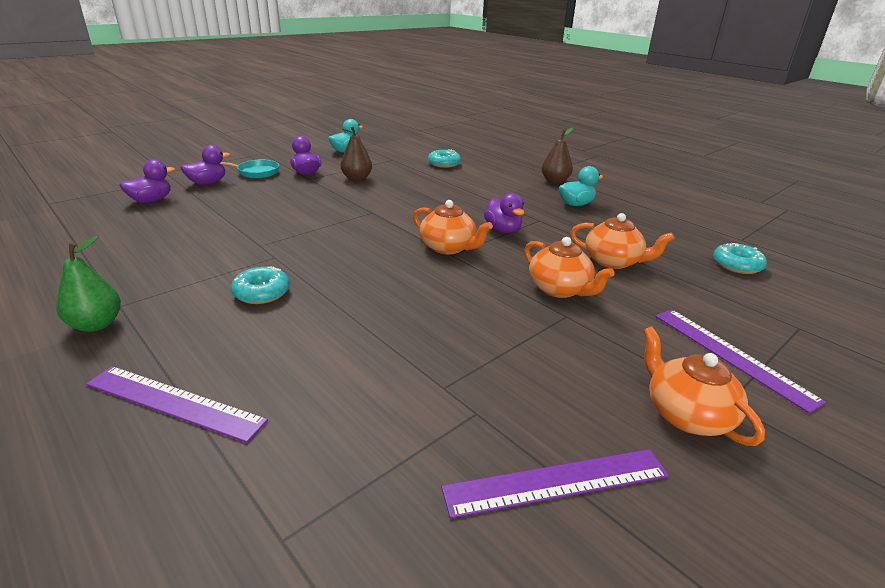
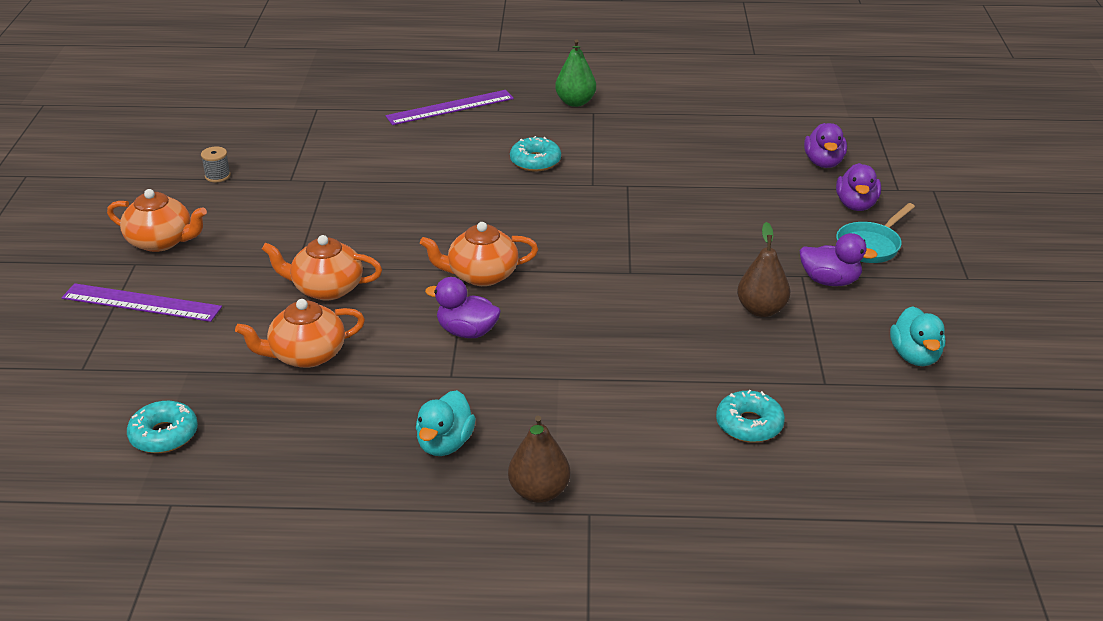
camera: 135 degrees right, 5 degrees up
(557, 482) = (217, 176): purple ruler -> grey spool

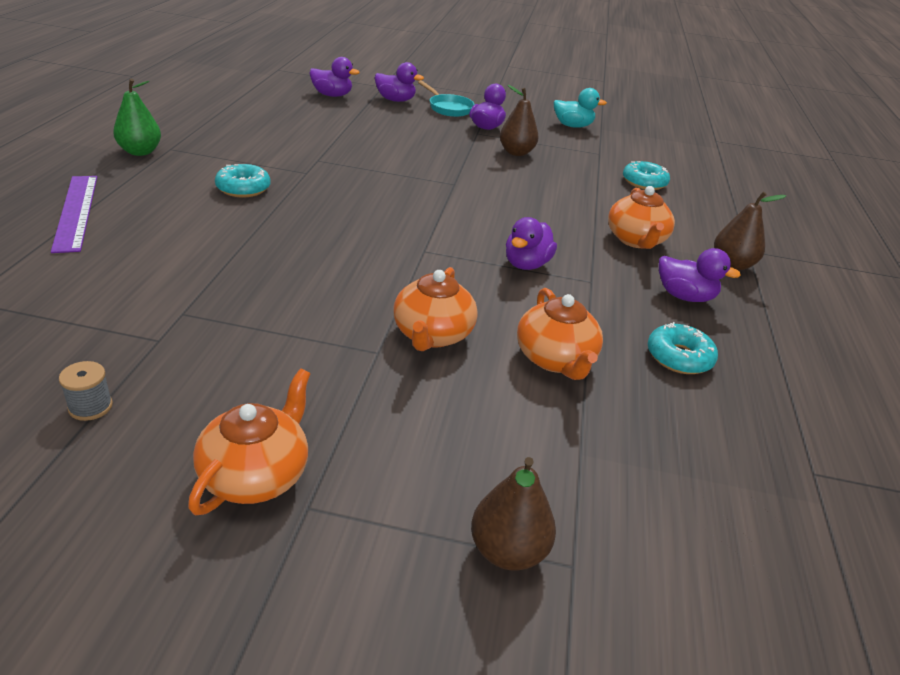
camera: 85 degrees left, 0 degrees up
(96, 341) = (507, 551): none -> brown pear
(141, 303) = (419, 498): purple ruler -> none
(164, 435) = (703, 477): turquoise donut -> turquoise donut (679, 357)
(445, 444) = (684, 296): turquoise duck -> purple duck
(481, 275) = (436, 244): orange teapot -> orange teapot (636, 240)

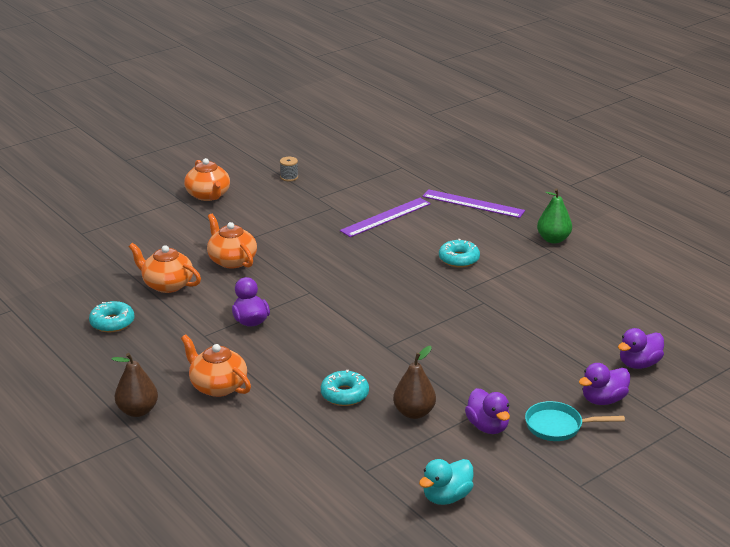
camera: 135 degrees right, 5 degrees down
(176, 260) = (386, 217): none -> purple ruler
(507, 551) = (106, 225): brown pear -> none
(644, 182) = (285, 458): turquoise donut -> turquoise donut (344, 394)
(684, 296) = (144, 362): purple duck -> none

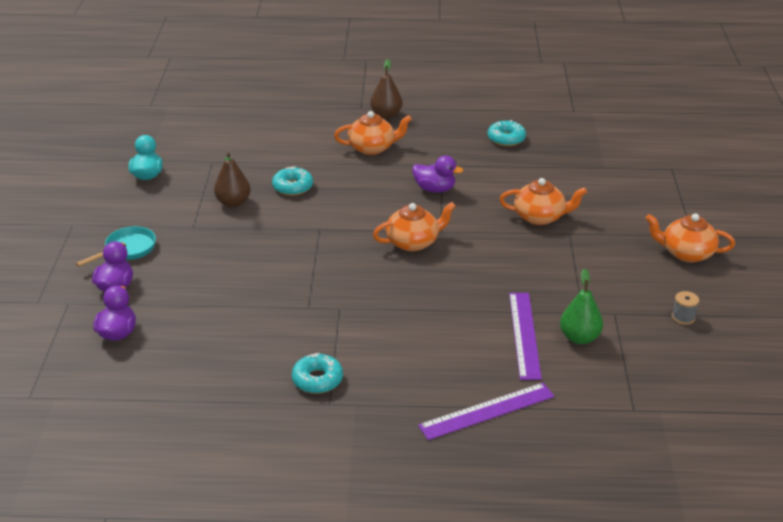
camera: 130 degrees right, 5 degrees up
(167, 284) = (535, 176): orange teapot -> orange teapot (413, 242)
(459, 259) = (391, 334): turquoise donut -> turquoise donut (317, 380)
(487, 426) = (174, 222): purple duck -> none
(553, 239) = (348, 420): green pear -> green pear (579, 338)

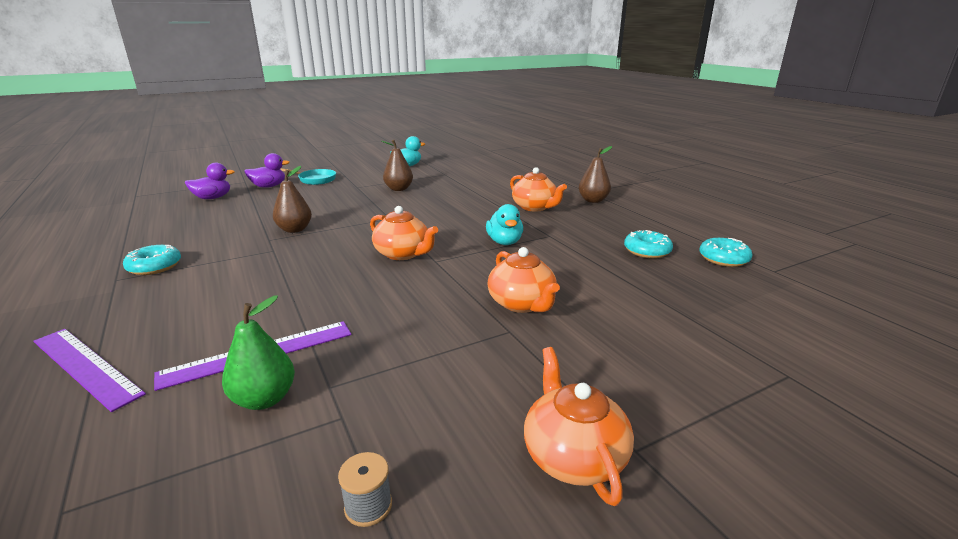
camera: 60 degrees right, 10 degrees down
(293, 187) = (440, 198): turquoise donut -> turquoise donut (723, 259)
(296, 288) = (295, 229): none -> brown pear
(434, 189) = (504, 242): purple duck -> turquoise duck

